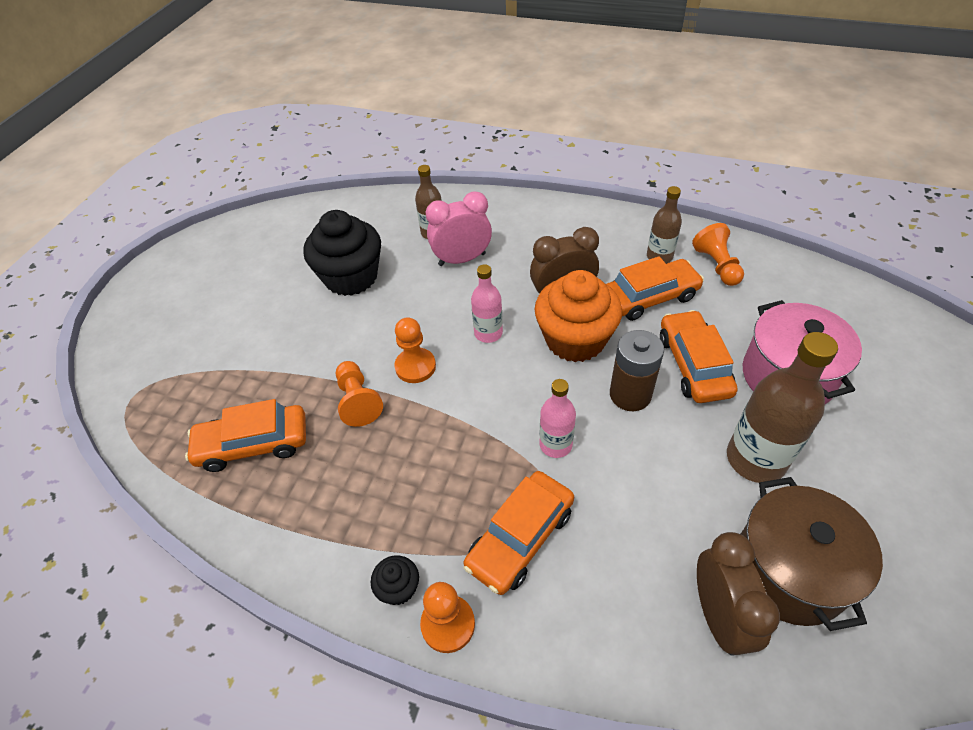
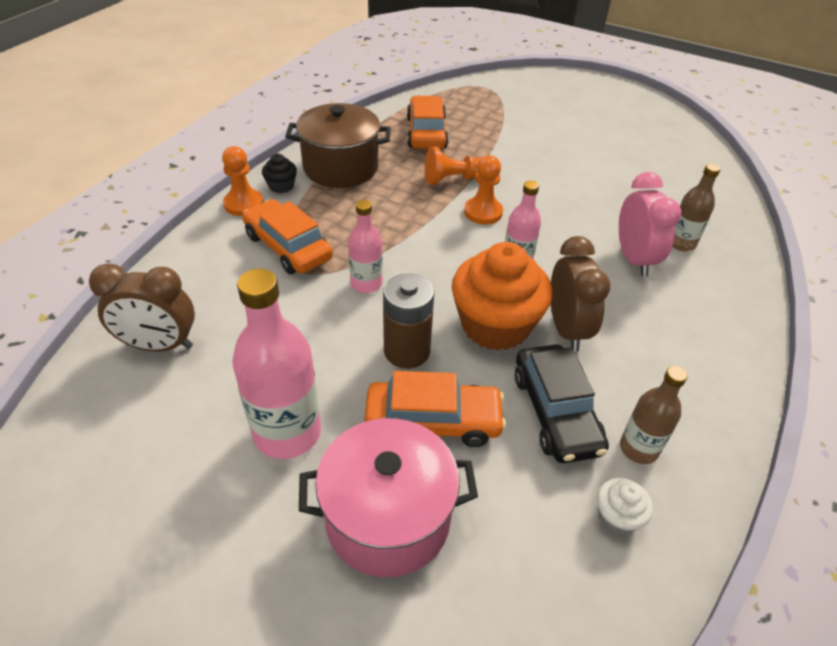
camera: 95 degrees right, 5 degrees down
(351, 277) = (608, 184): black cupcake -> none
(649, 297) = (555, 412): orange car -> black car
(717, 265) = (617, 517): orange pawn -> white cupcake
(755, 459) = (287, 432): brown bottle -> pink bottle
(788, 570) = (164, 410): brown pot -> brown pot (340, 167)

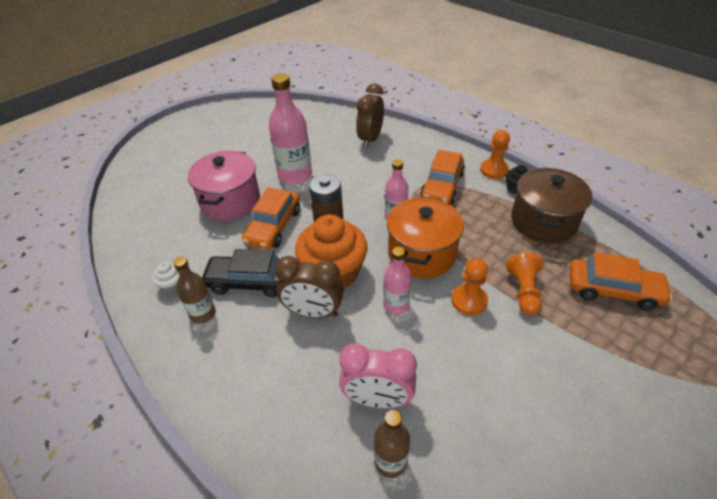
camera: 110 degrees right, 0 degrees up
(288, 247) = (442, 186): orange car -> orange car turned 135 degrees clockwise
(428, 252) = (421, 254): none -> orange pot

